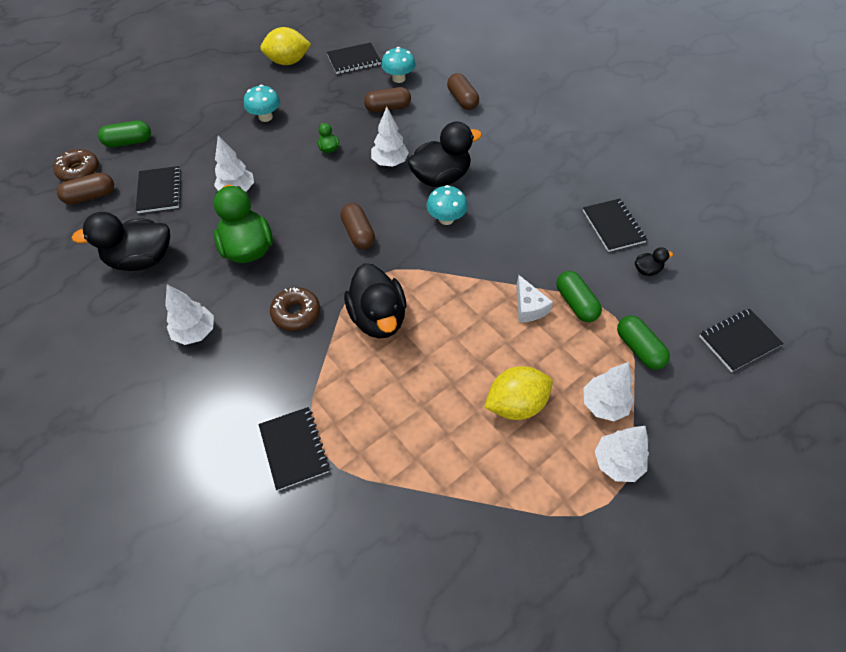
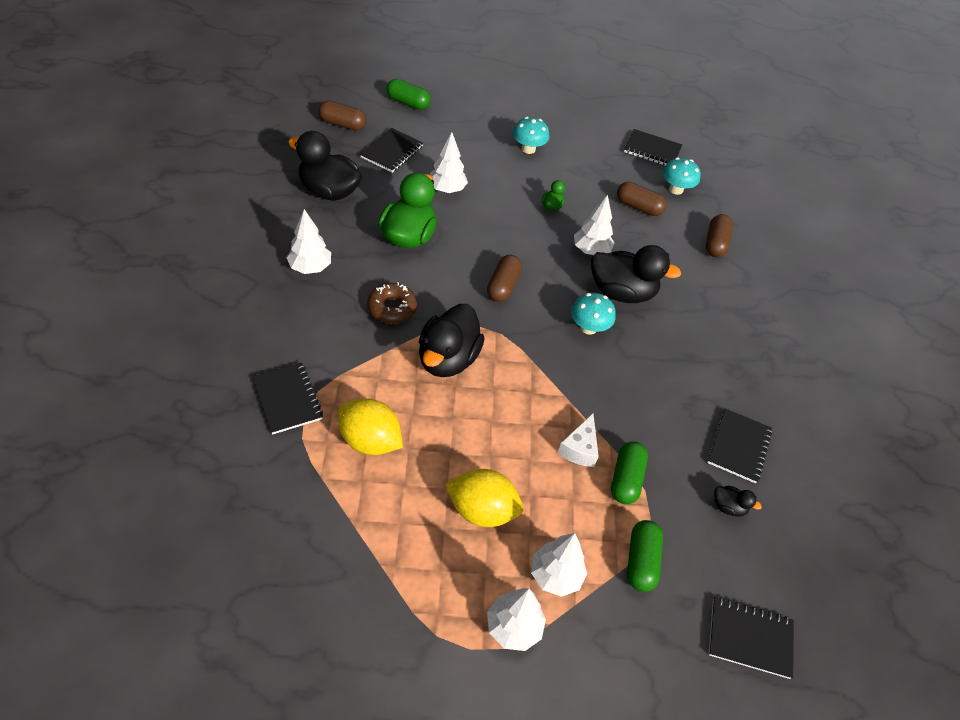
camera: 35 degrees right, 5 degrees down
(79, 171) = (353, 101): brown donut -> none
(288, 62) = (593, 118): yellow lemon -> yellow lemon (370, 441)
(294, 449) = (288, 399): black notebook -> black notebook turned 45 degrees counterclockwise

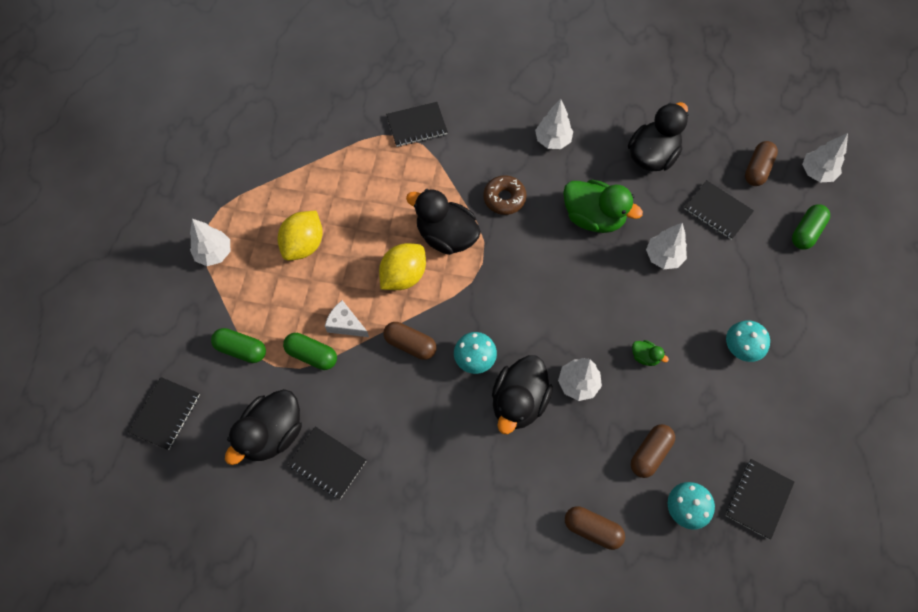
camera: 105 degrees right, 15 degrees up
(370, 441) = (373, 176): yellow lemon -> yellow lemon (403, 275)
(503, 286) = (529, 291): brown capsule -> brown capsule (410, 344)
(555, 575) = (244, 286): white tree -> white tree (817, 172)
(728, 507) = (272, 433): black duck -> black duck, size x2.28

